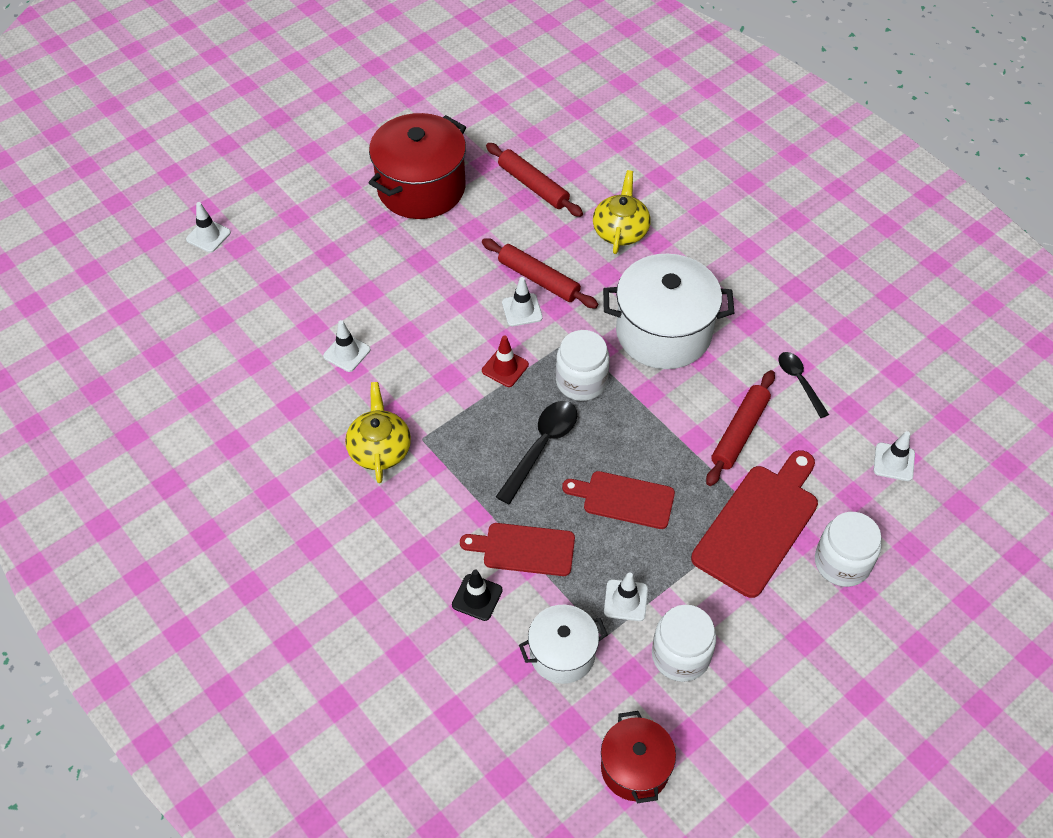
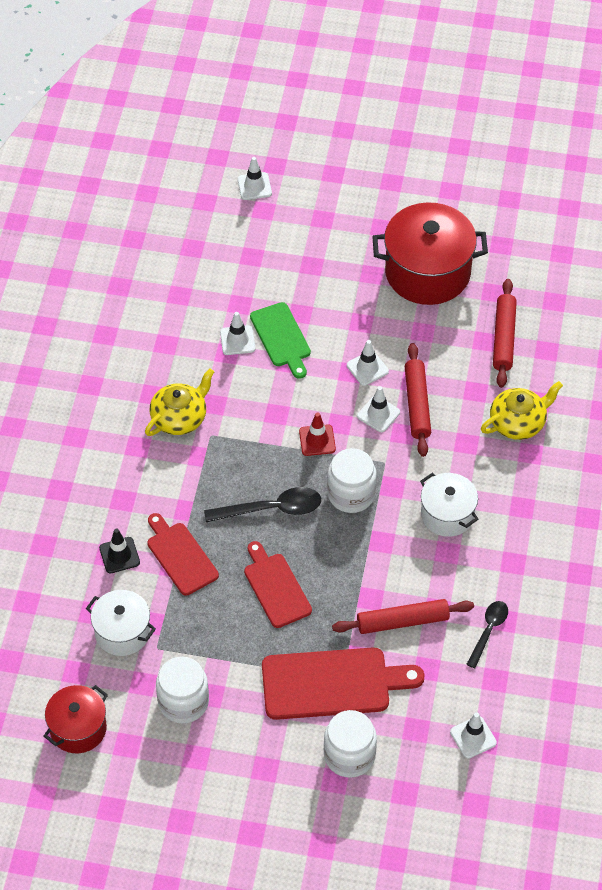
camera: 50 degrees right, 0 degrees up
(378, 321) = (281, 338): none -> green cutting board
(625, 600) = (196, 642): white traffic cone -> white traffic cone (367, 368)
(663, 332) = (447, 515): white pot -> white pot, size x0.58

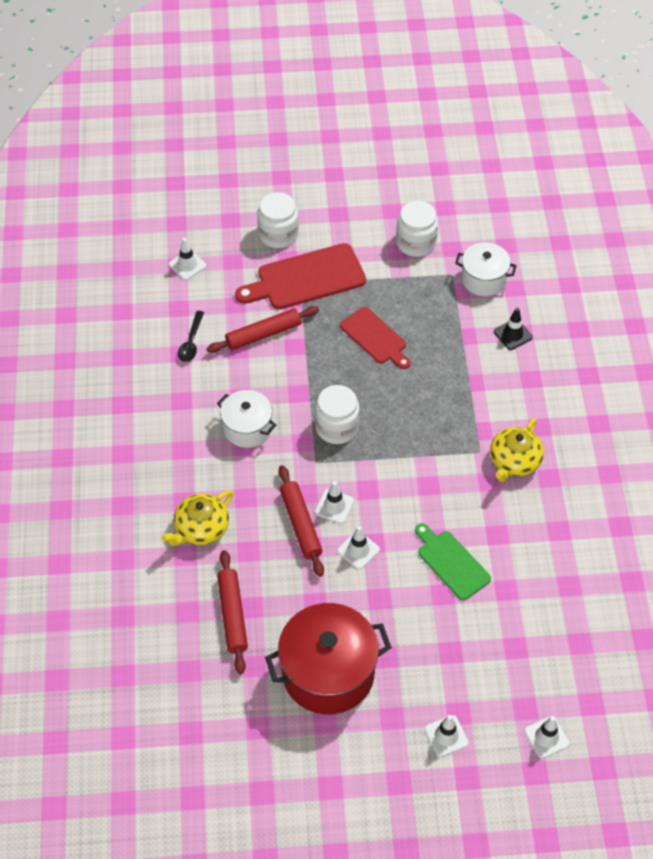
camera: 165 degrees right, 0 degrees up
(78, 728) = (486, 210): red pot -> none
(180, 556) = (463, 345): red cutting board -> none
(237, 340) = (492, 550): white traffic cone -> white traffic cone (446, 736)
(271, 509) = (401, 399): black spoon -> none
(317, 440) = (382, 468): red traffic cone -> none

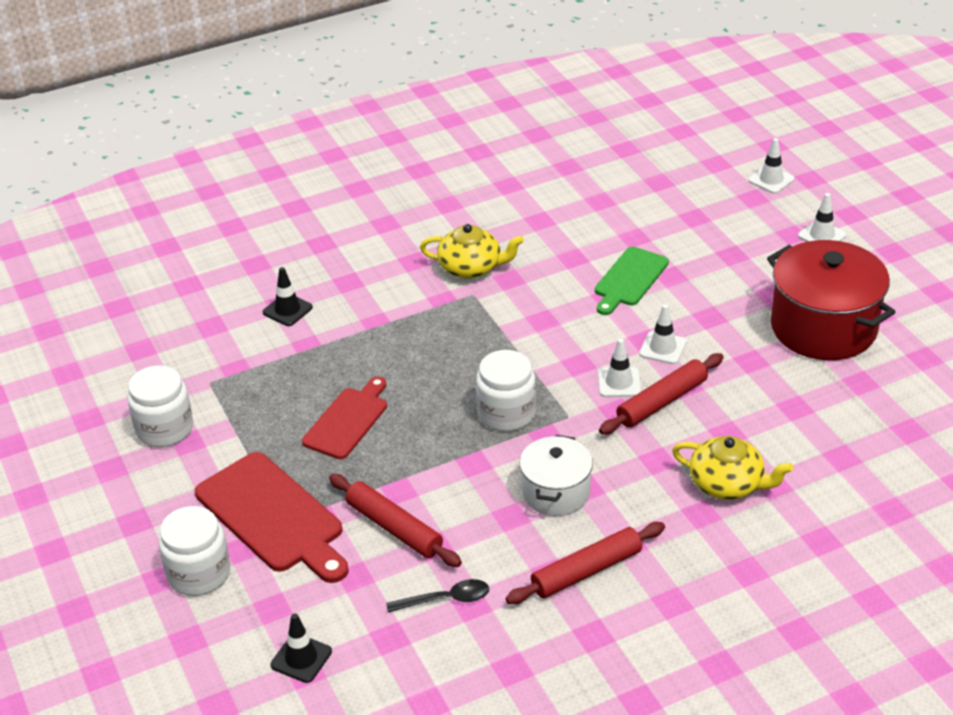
camera: 110 degrees left, 15 degrees down
(187, 265) = (301, 658): white traffic cone -> black traffic cone
(232, 615) = (816, 419): red rolling pin -> red rolling pin (586, 571)
(483, 279) = (207, 354): white pot -> none

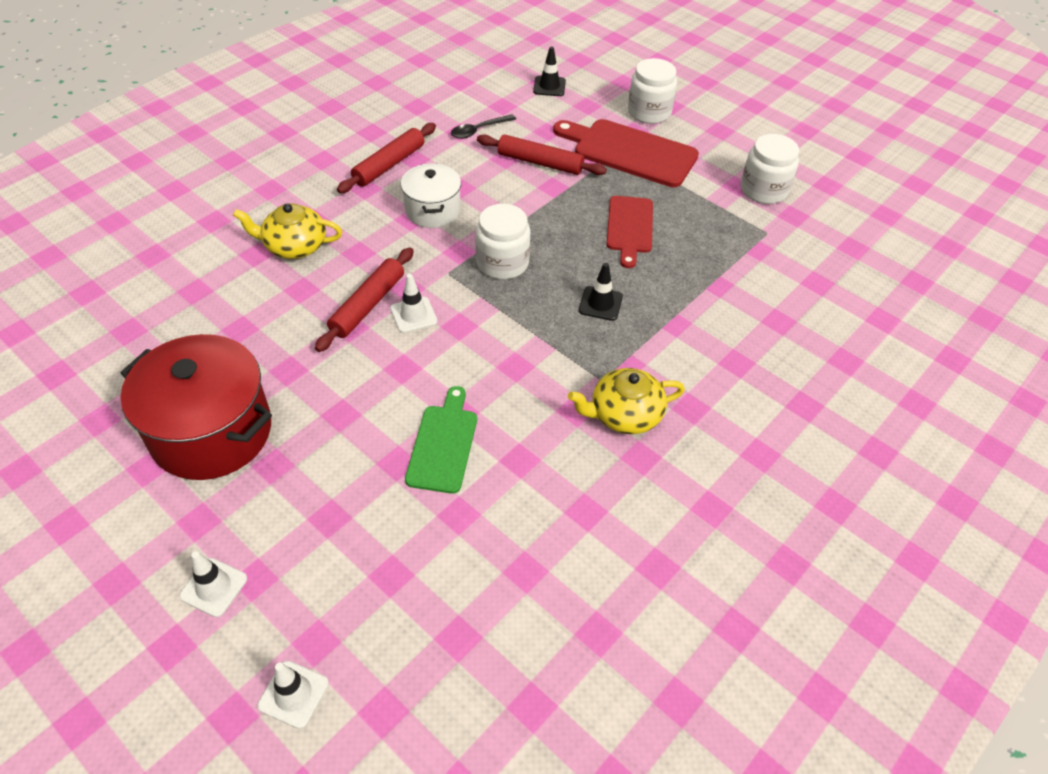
camera: 155 degrees right, 10 degrees up
(287, 310) = (766, 315): black traffic cone -> black traffic cone (600, 303)
(662, 348) = (382, 363): white traffic cone -> none

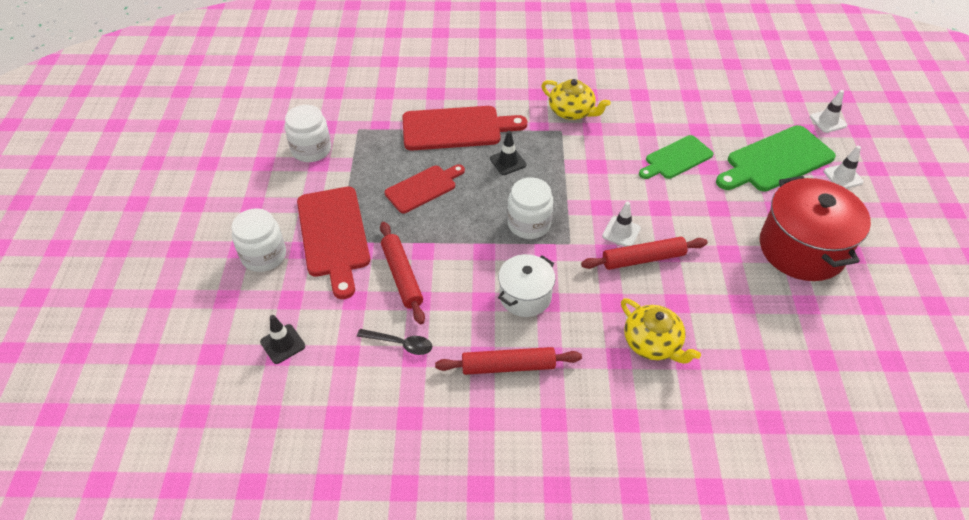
camera: 130 degrees left, 0 degrees up
(321, 542) = (776, 160): none -> green cutting board
(695, 300) = (457, 128): none -> red cutting board

